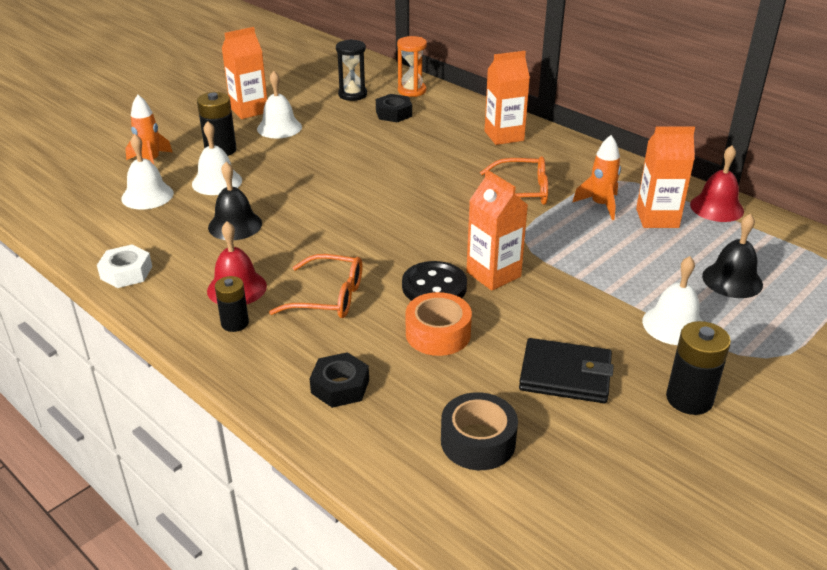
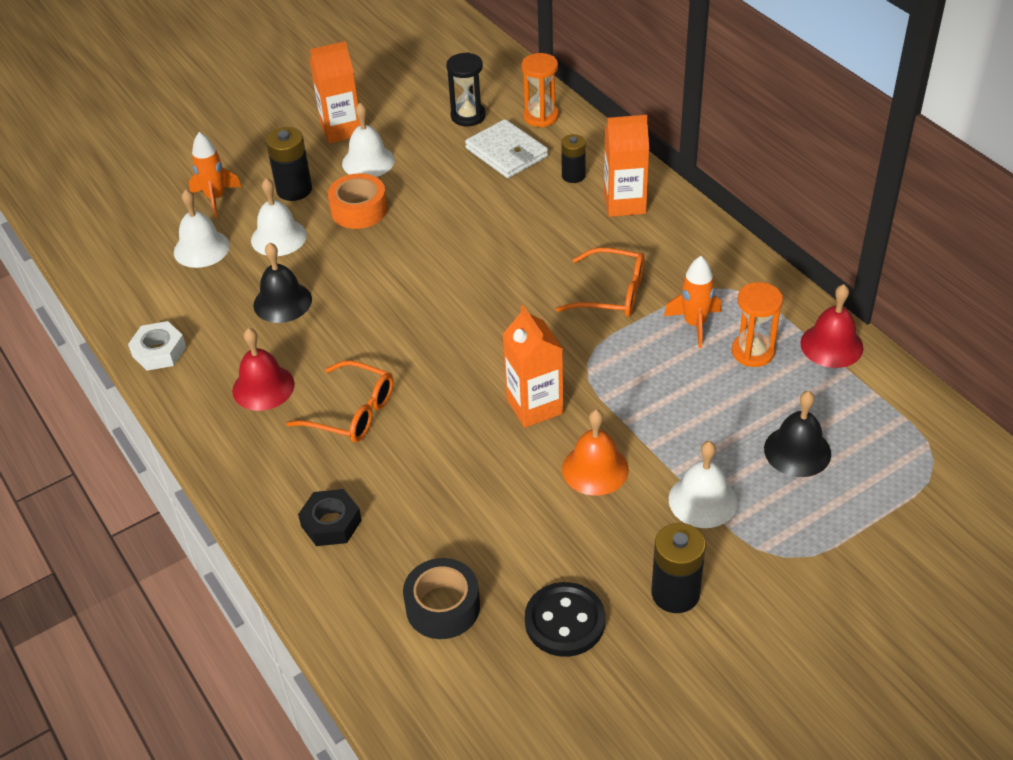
camera: 15 degrees right, 10 degrees up
(235, 323) = (250, 431): black battery -> black battery (573, 175)
(393, 113) = (506, 152): black nut -> white wallet
(434, 286) = (465, 414): black button -> black button (565, 621)
(438, 334) = (448, 475): orange tape -> orange tape (359, 210)
(565, 375) = (560, 545): black wallet -> none
(568, 313) = (595, 469): none -> orange bell
(657, 218) = (753, 352): orange carton -> orange hourglass

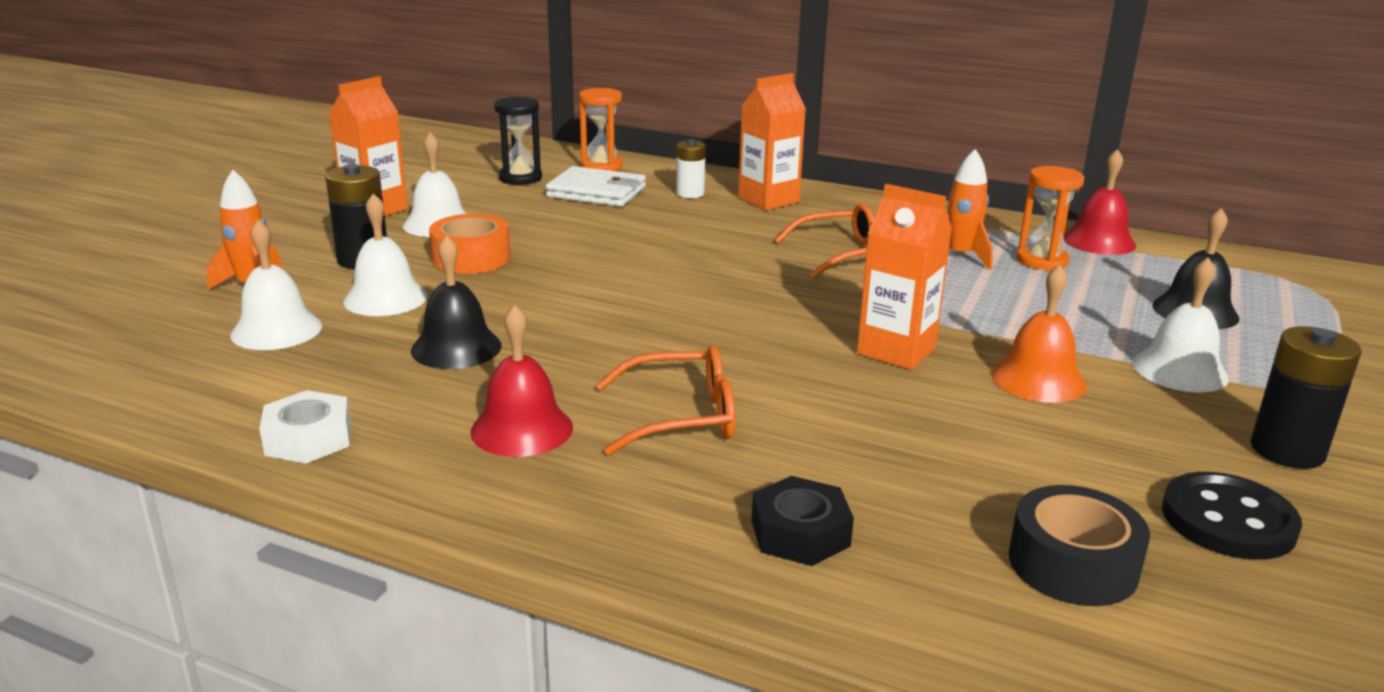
camera: 35 degrees left, 20 degrees down
(573, 175) = (690, 193): black battery -> white battery

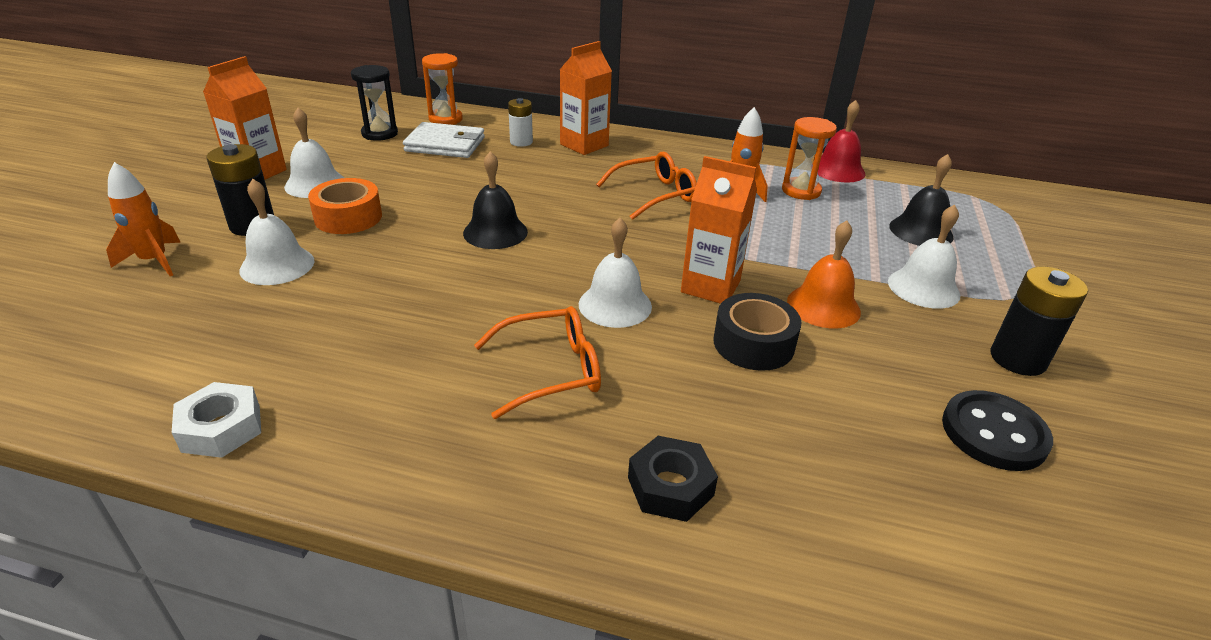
camera: 10 degrees left, 10 degrees up
(276, 330) = (180, 307): white bell -> white bell (615, 305)
(456, 348) = (346, 313): black bell -> black bell (495, 232)
(522, 429) = (416, 397): red bell -> none
(1072, 564) = (891, 493): black tape -> black tape (753, 344)

